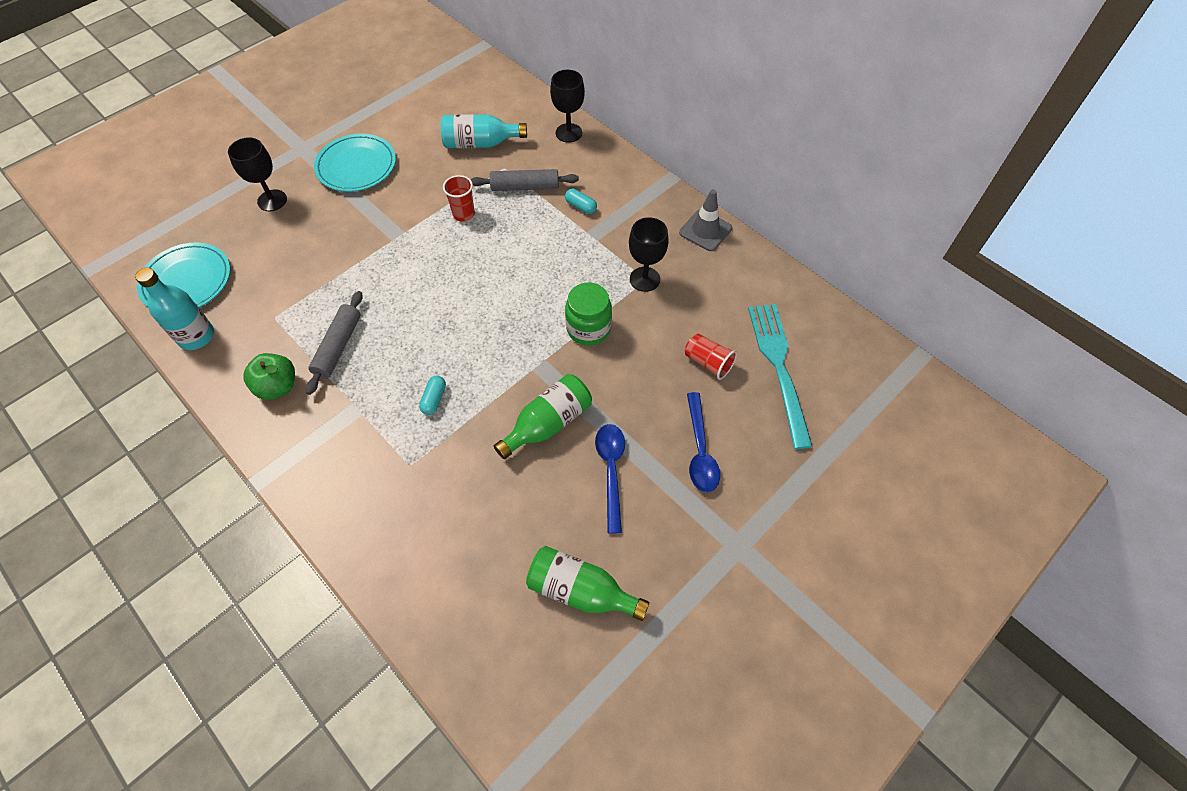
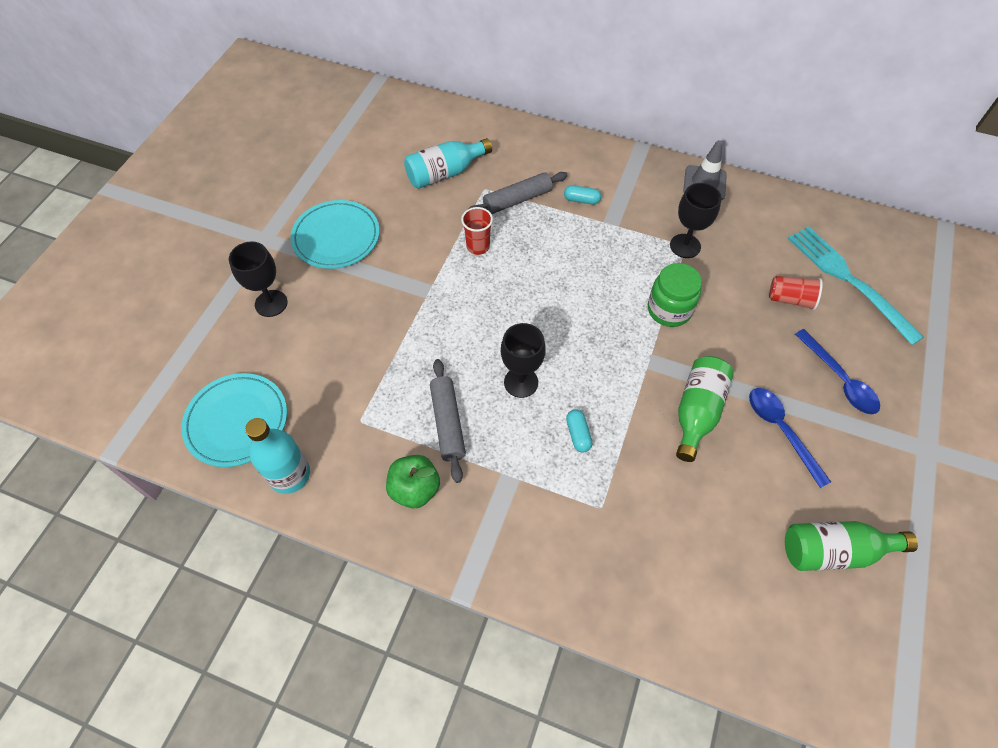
camera: 25 degrees left, 0 degrees up
(569, 133) = (521, 135): black goblet -> black goblet (521, 382)

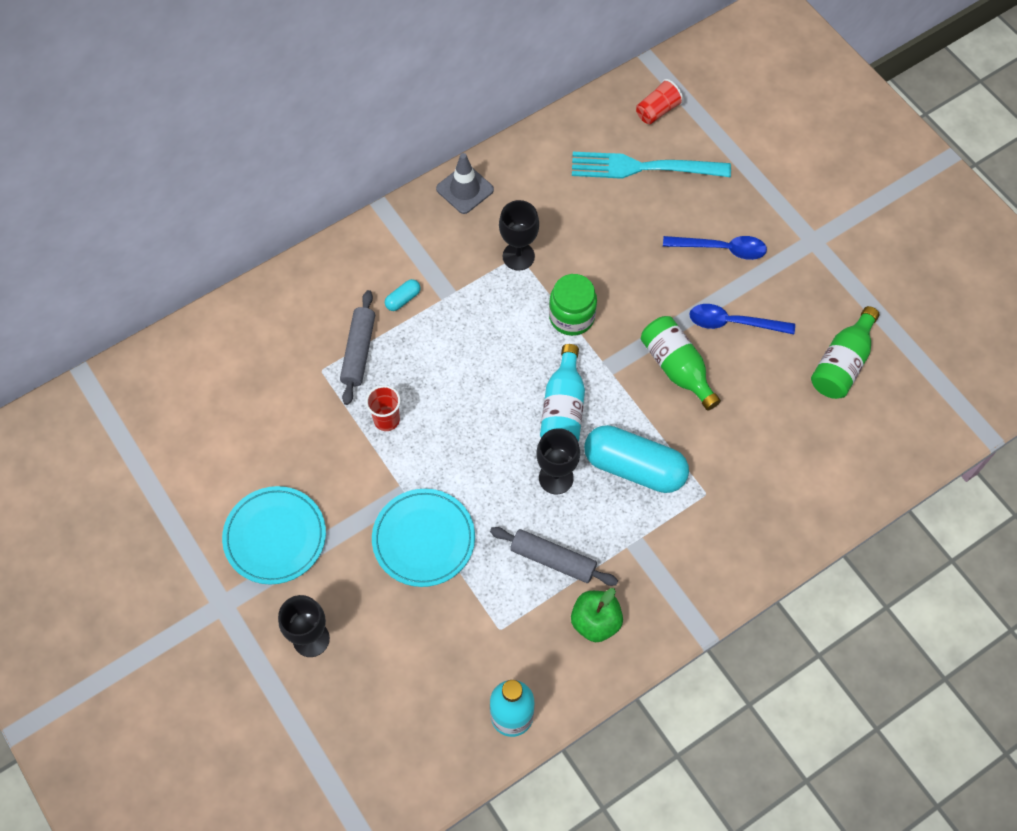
camera: 55 degrees left, 5 degrees up
(237, 421) = (425, 734): turquoise plate -> turquoise plate (423, 539)
(445, 173) = (273, 392): turquoise bottle -> turquoise bottle (563, 408)
(578, 434) = (634, 467): turquoise capsule -> turquoise capsule, size x2.43
(790, 299) = (629, 222): red cup -> red cup (657, 111)

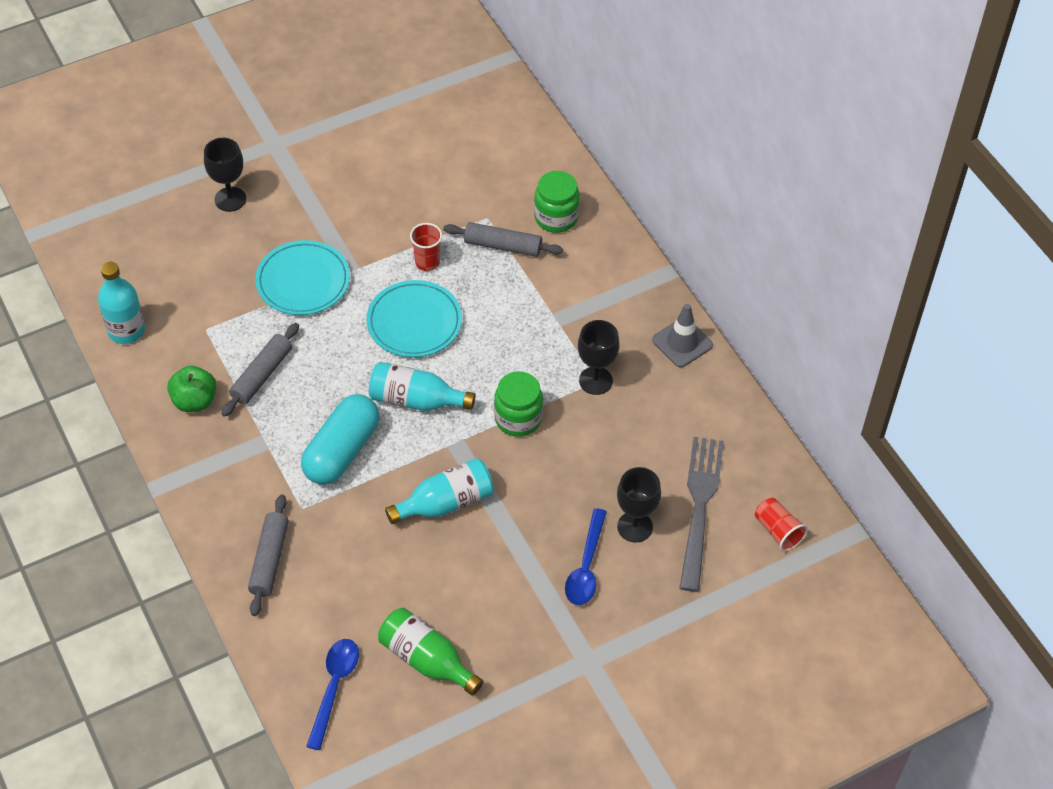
camera: 95 degrees right, 10 degrees down
(275, 537) = (328, 179): turquoise plate -> turquoise plate (414, 322)
(317, 306) = (556, 217): none -> green jar
(403, 299) = (556, 283): turquoise capsule -> none
(556, 478) = (343, 386): black goblet -> black goblet (635, 527)
(642, 168) = (699, 506): turquoise fork -> grey fork
(677, 368) = (445, 503): green bottle -> turquoise bottle
(733, 323) = (492, 563): blue spoon -> blue spoon (334, 687)
(769, 513) = (270, 559): none -> grey rolling pin

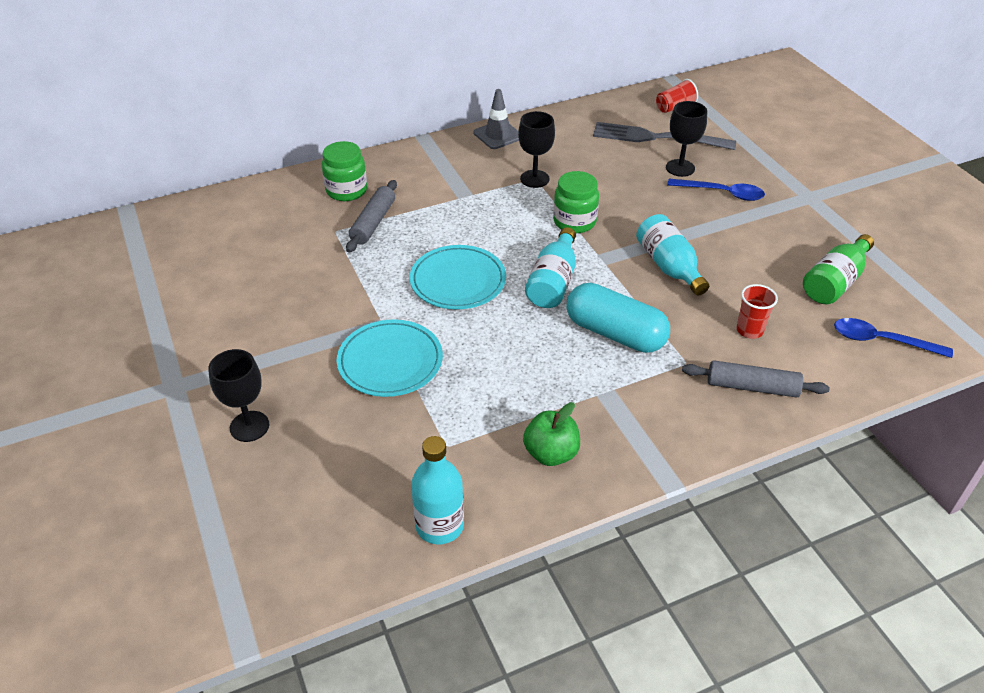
camera: 85 degrees left, 10 degrees down
(261, 375) = (517, 395): grey rolling pin -> none
(427, 262) = (383, 271): red cup -> red cup (749, 330)

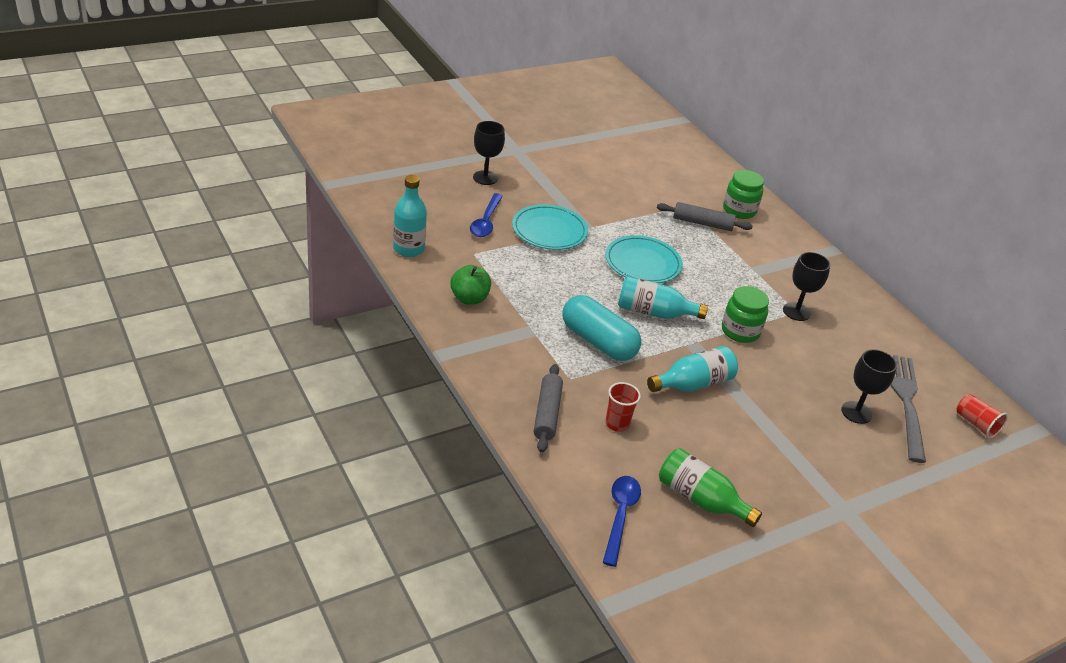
camera: 80 degrees right, 5 degrees down
(498, 135) = (857, 293): grey traffic cone -> none
(615, 333) = (598, 342): turquoise capsule -> turquoise capsule turned 75 degrees counterclockwise
(722, 193) = (823, 438): blue spoon -> blue spoon (486, 221)

